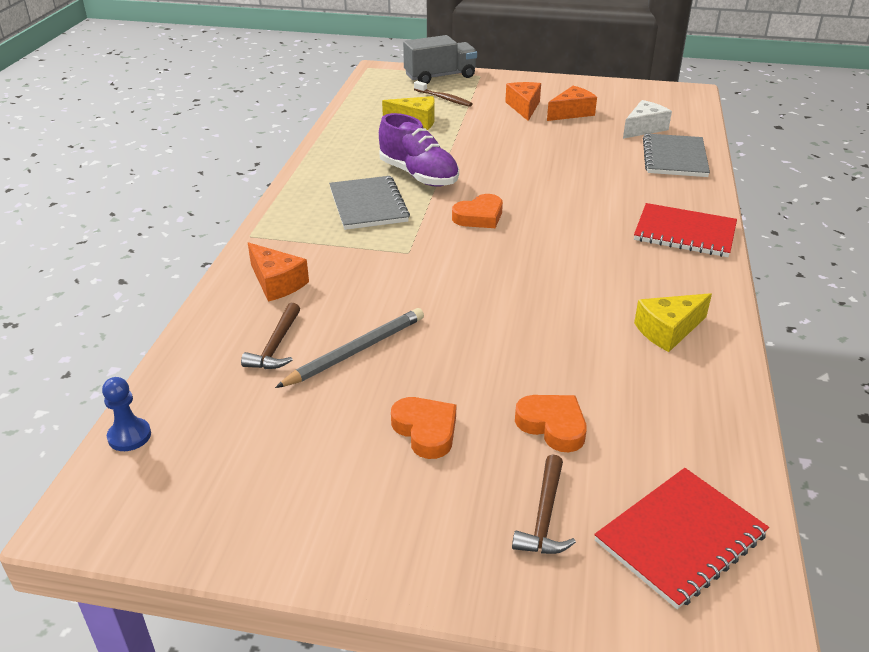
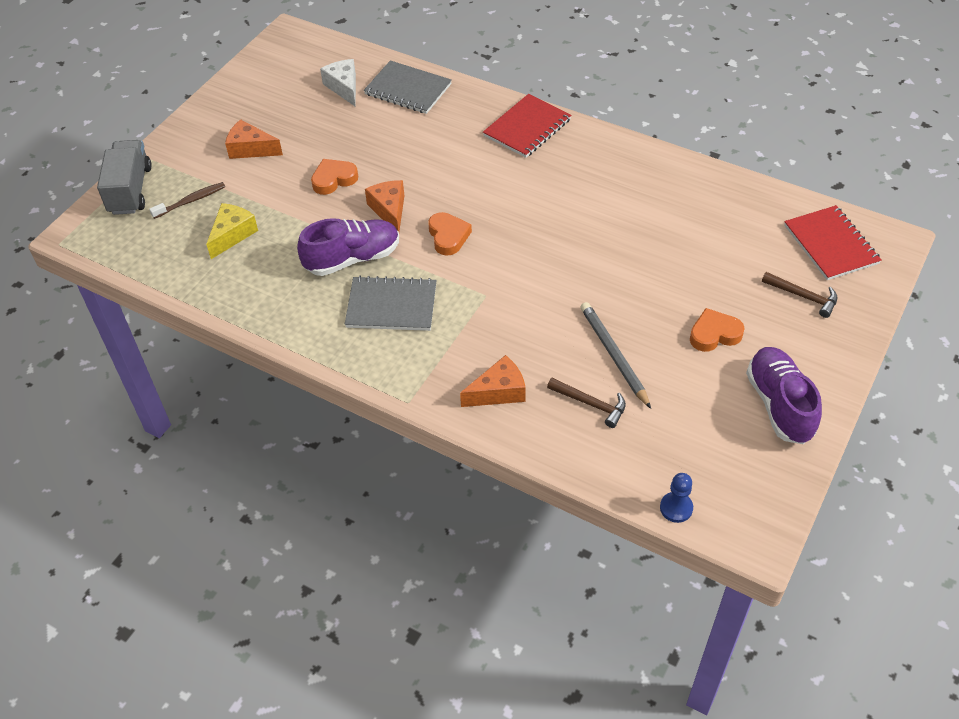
camera: 70 degrees left, 15 degrees up
(319, 514) = (779, 405): none -> purple shoe
(552, 426) = (726, 269): orange heart -> orange heart (334, 179)
(571, 113) = (284, 121): orange cheese -> orange cheese (389, 210)
(668, 330) = (645, 181): yellow cheese -> none

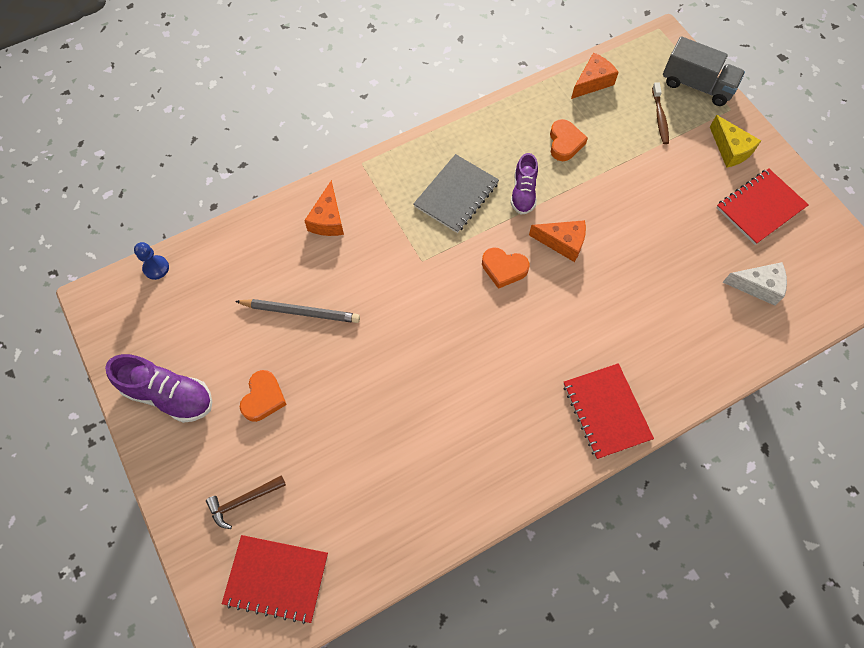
camera: 120 degrees right, 15 degrees up
(232, 235) = (602, 129): yellow cheese -> yellow cheese (730, 149)
(251, 149) = (704, 180): orange cheese -> orange cheese (592, 82)
(259, 108) = (760, 207): none -> red notebook
(334, 179) = (627, 221): orange heart -> orange heart (565, 143)
(352, 259) = (523, 193): purple shoe -> purple shoe, size x0.65
(408, 89) = (725, 338): grey notebook -> none
(591, 404) = (272, 269): brown hammer -> none

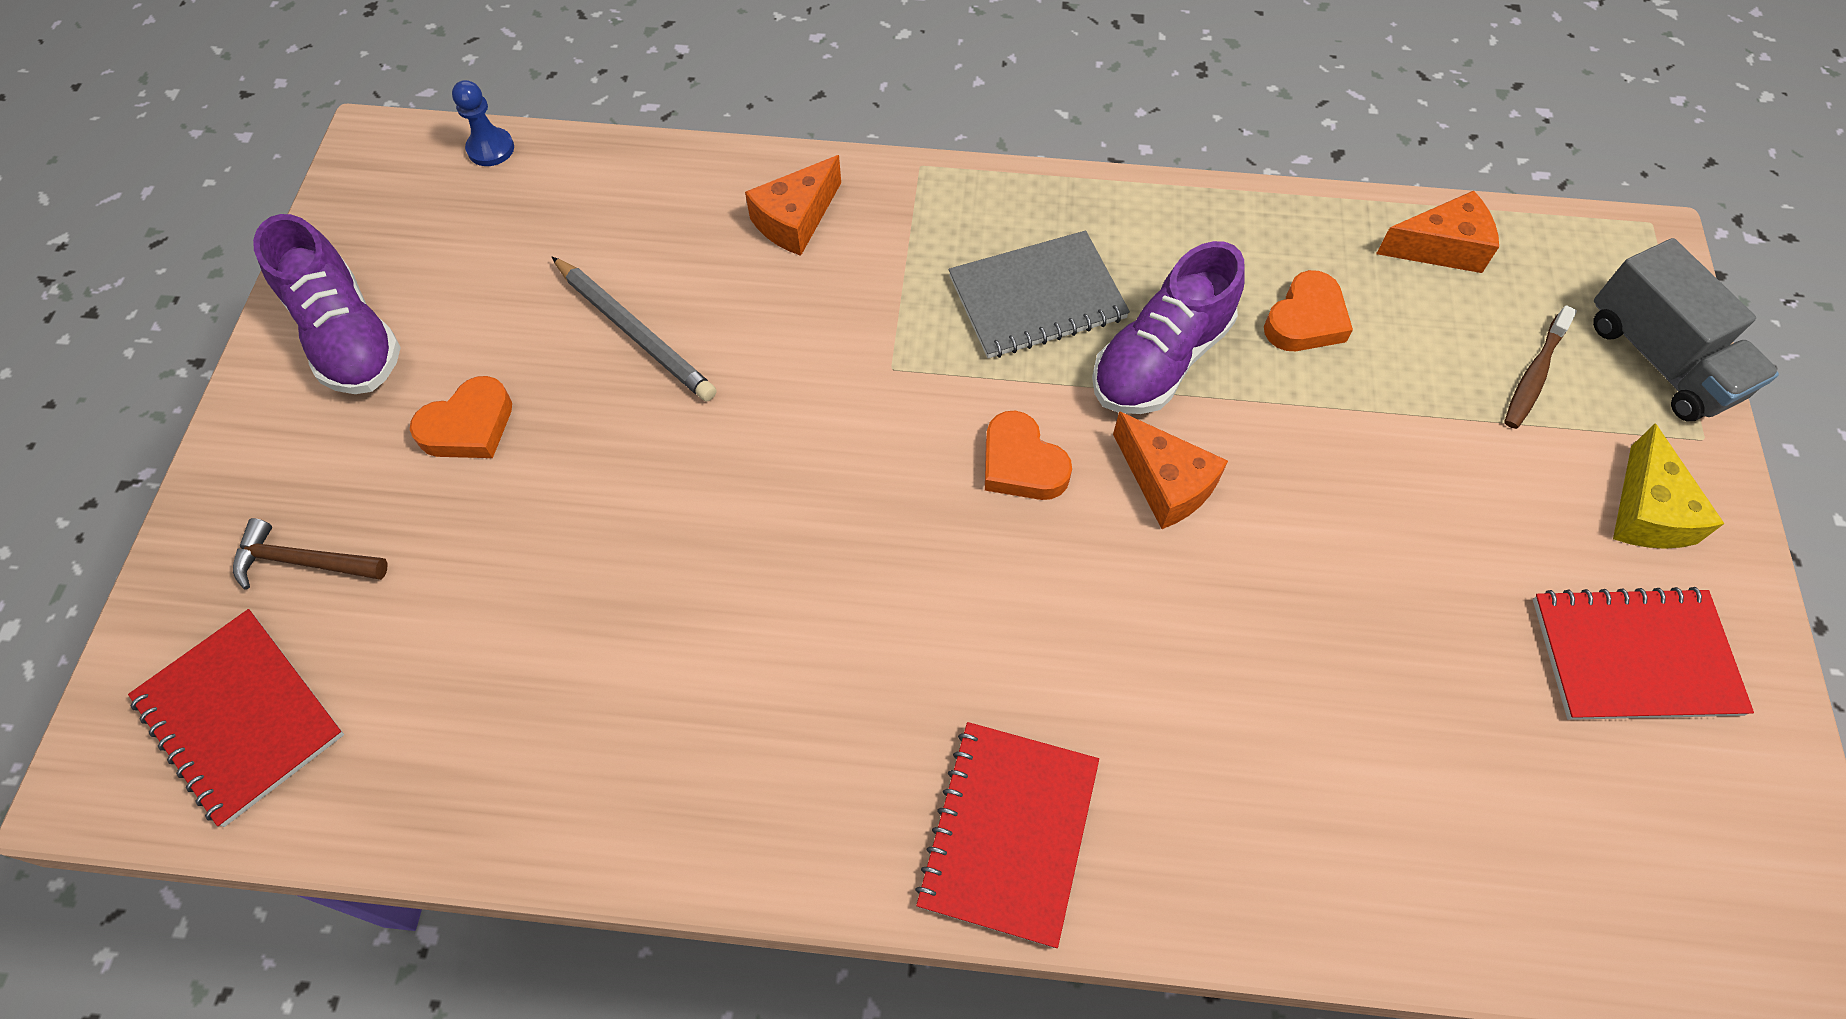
camera: 35 degrees right, 5 degrees down
(523, 193) = (1160, 360): purple shoe -> purple shoe, size x1.54
(758, 286) = (1514, 804): white cheese -> none

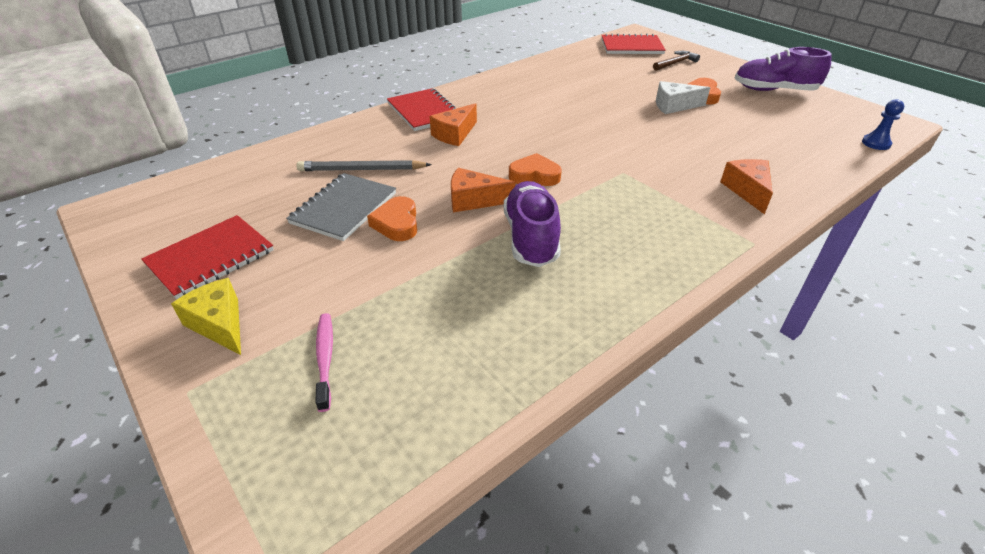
camera: 135 degrees right, 20 degrees down
(566, 439) = (674, 106): none -> white cheese
(634, 332) = (714, 133): grey pencil -> grey pencil (362, 170)
(1037, 298) = (614, 226): grey notebook -> grey notebook (344, 208)
(1305, 320) = (484, 300): orange heart -> orange heart (397, 223)
(1441, 247) = (444, 407): orange cheese -> orange cheese (454, 134)
(1534, 375) = (325, 358): brown toothbrush -> pink toothbrush
(1659, 359) = (235, 431): grey truck -> none

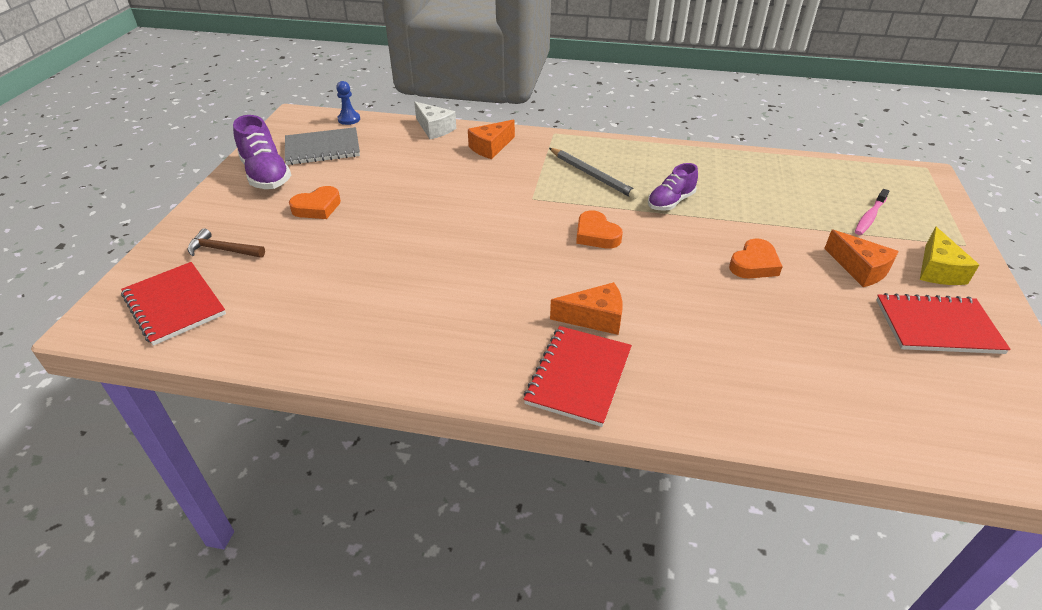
camera: 130 degrees left, 0 degrees up
(344, 208) = (788, 304): grey notebook -> grey notebook (322, 148)
(362, 170) = (736, 336): grey pencil -> grey pencil (592, 175)
(474, 200) = (672, 246): orange cheese -> orange cheese (859, 269)
(531, 238) = (670, 202): purple shoe -> purple shoe, size x0.65
(674, 106) = (364, 214): white cheese -> white cheese (434, 129)

